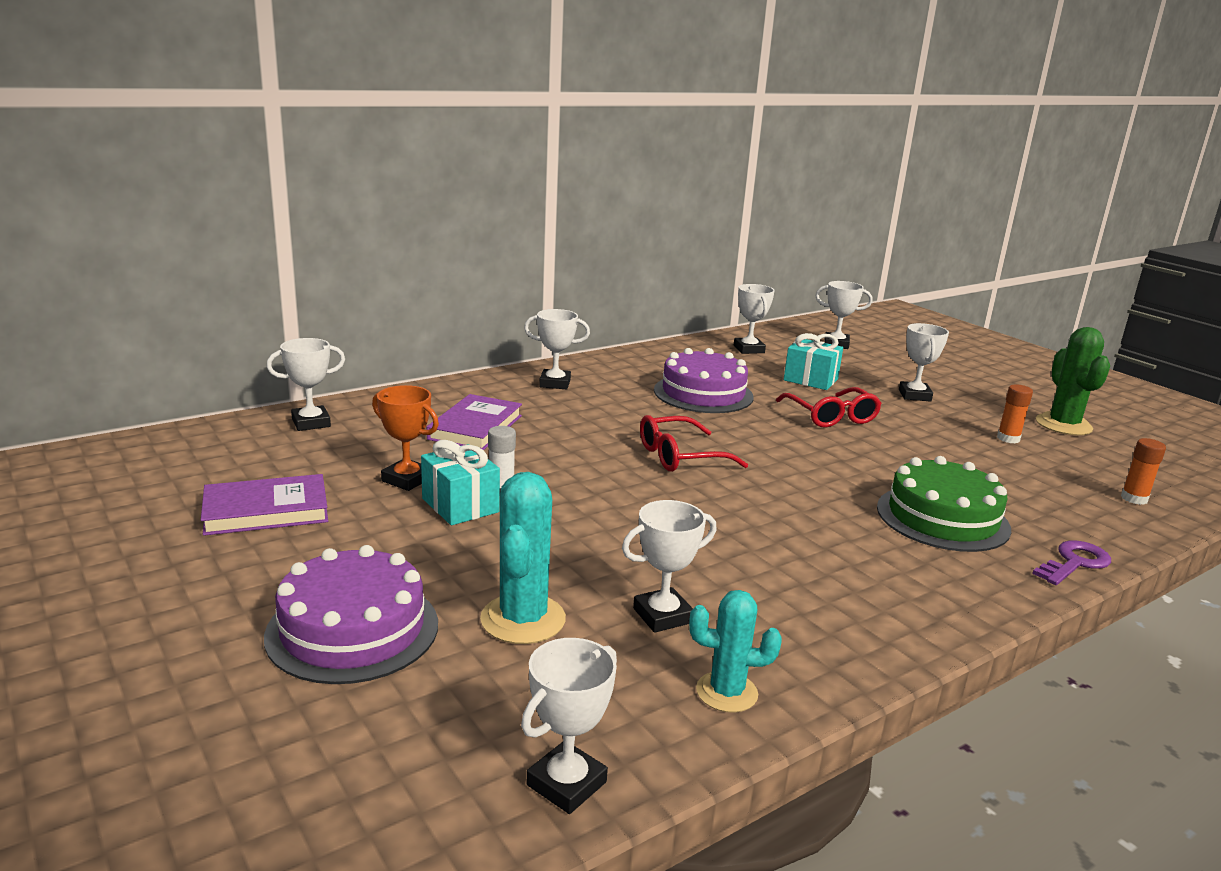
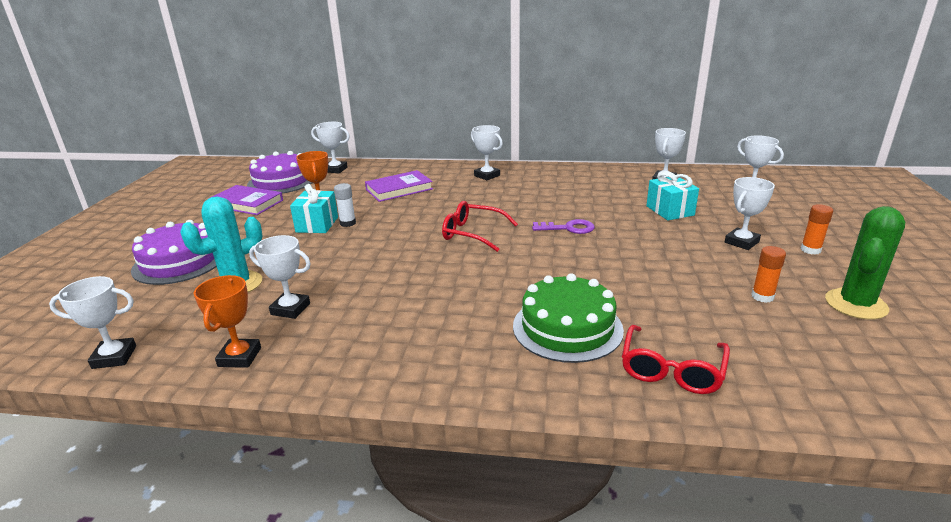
camera: 45 degrees right, 5 degrees up
(703, 393) = (567, 201): purple cake -> purple cake (281, 181)
(726, 692) = (240, 357): turquoise cactus -> orange trophy
(831, 416) = (631, 238): red glasses -> red glasses (671, 369)
(1074, 563) = (607, 399): purple key -> purple key (568, 228)
(1134, 498) = (791, 383): orange glue stick -> orange glue stick (810, 250)

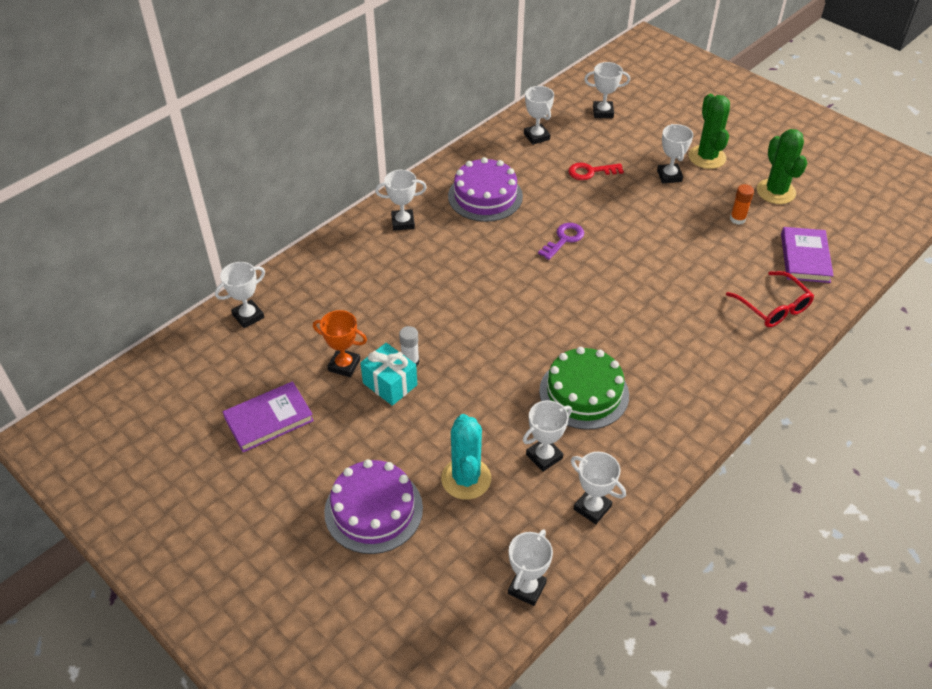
camera: 55 degrees left, 20 degrees up
(240, 357) = (592, 508): orange trophy -> white trophy
(281, 181) = (231, 371): purple cake -> purple cake (485, 196)
(399, 189) = (366, 294): purple book -> purple book (805, 258)
(473, 233) = (518, 295): red glasses -> none
(567, 327) = (697, 323): green cake -> green cake (584, 393)
(670, 211) = (591, 172): turquoise gift -> red key
(810, 250) = (707, 157): orange glue stick -> green cactus

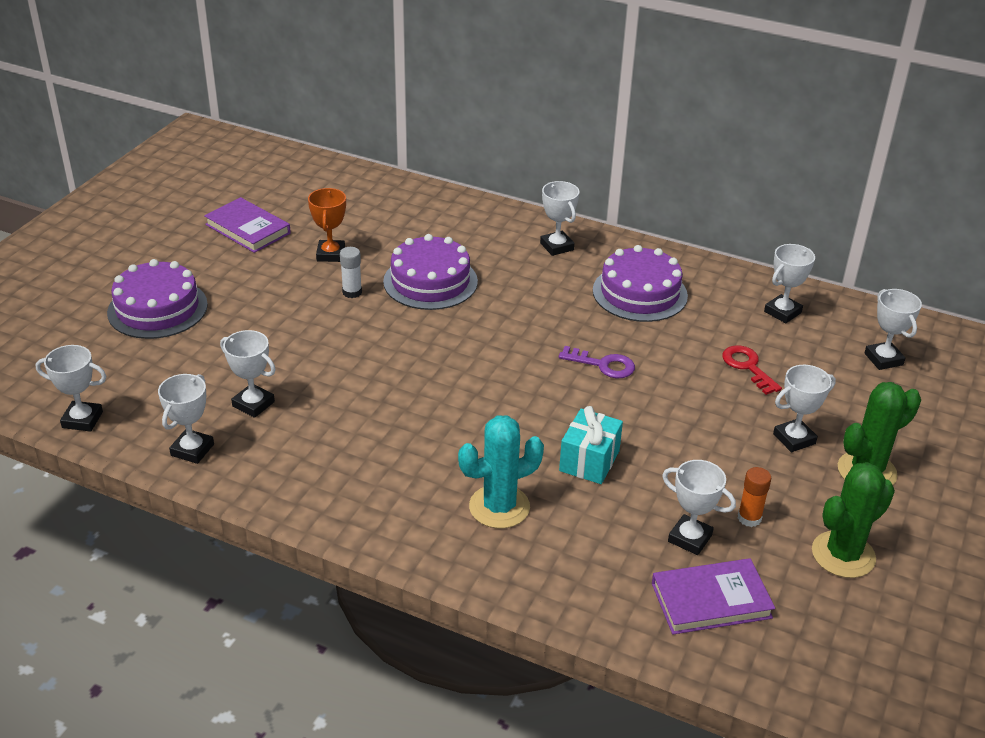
camera: 70 degrees right, 10 degrees down
(248, 316) = (370, 189): white trophy -> white trophy (690, 538)
(390, 384) = (317, 286): turquoise gift -> turquoise gift (589, 461)
(417, 308) = (430, 281): none -> purple cake
(466, 479) = (209, 357): turquoise cactus -> turquoise cactus (499, 507)
(584, 393) = (355, 419): green cake -> none
(773, 307) = (585, 573): red glasses -> none

